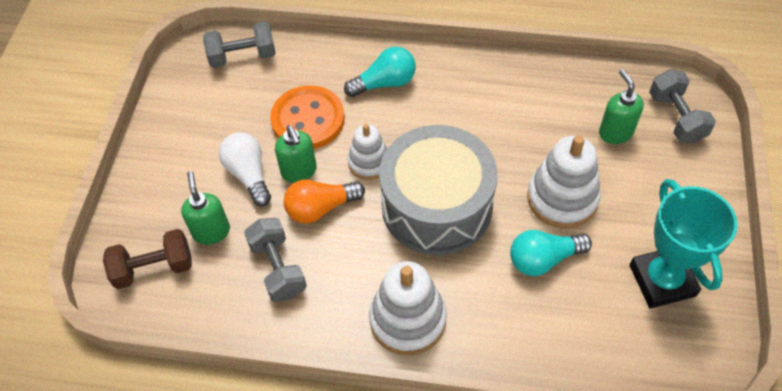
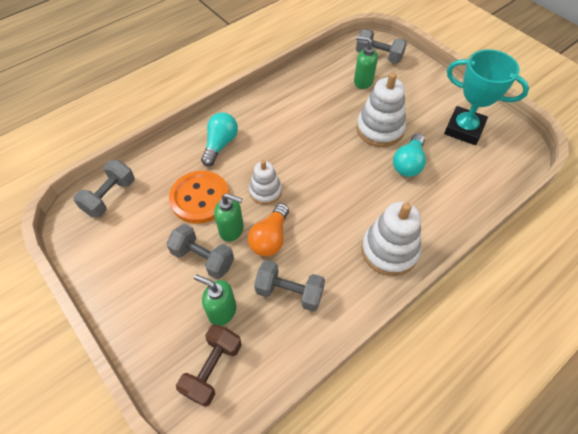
camera: 50 degrees left, 0 degrees up
(249, 174) = (203, 258): white light bulb -> grey dumbbell
(437, 206) = (329, 182): grey drum -> none

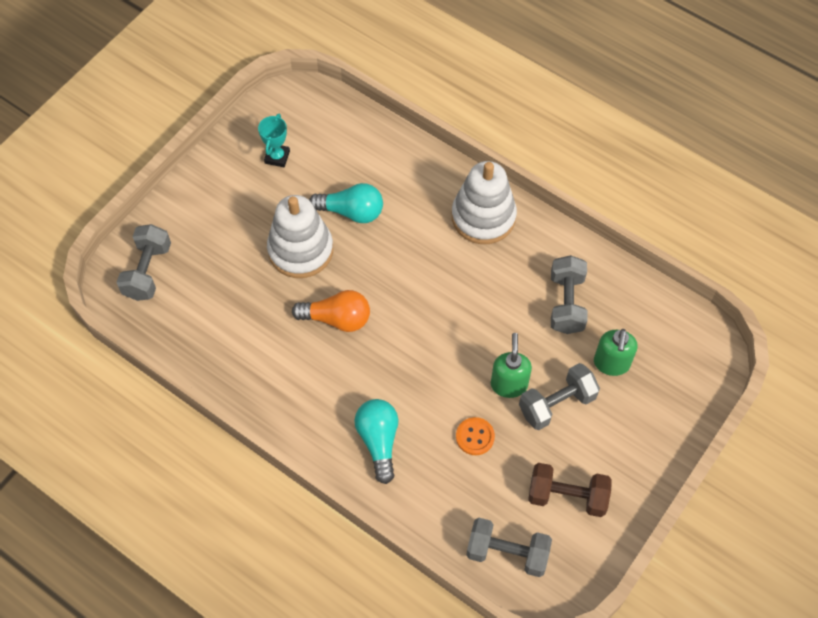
camera: 105 degrees left, 5 degrees up
(200, 198) = (475, 437): orange button -> orange button, size x0.49
(203, 258) = (556, 404): grey dumbbell -> grey dumbbell turned 45 degrees clockwise
(213, 369) = (672, 353): brown dumbbell -> brown dumbbell (567, 496)
(220, 144) = (378, 441): turquoise light bulb -> turquoise light bulb turned 75 degrees clockwise
(265, 191) = (441, 362): white stacking toy -> none
(270, 238) = (506, 339): orange light bulb -> orange light bulb (337, 319)
(363, 81) = (210, 284): green soap dispenser -> none
(464, 129) = (277, 157): turquoise trophy -> turquoise trophy, size x0.49

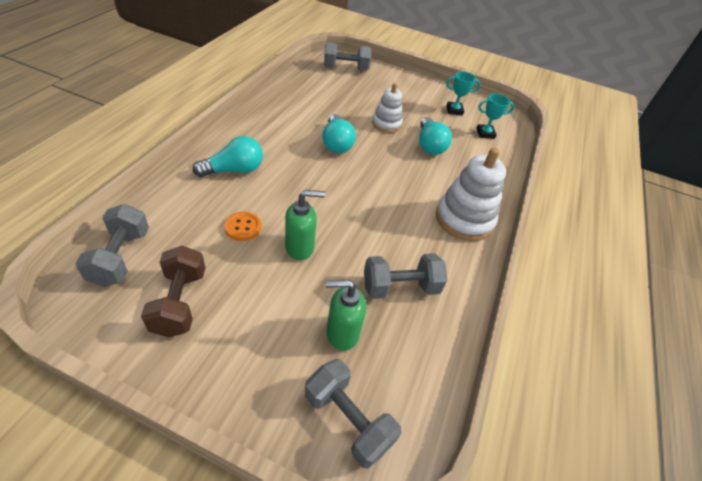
camera: 70 degrees right, 15 degrees down
(300, 250) = (386, 124): white stacking toy -> white stacking toy, size x0.62
(333, 138) = (485, 133): none -> turquoise trophy
(337, 319) = (336, 143): orange light bulb -> turquoise light bulb
(556, 404) = (285, 286): grey dumbbell -> grey dumbbell (348, 420)

